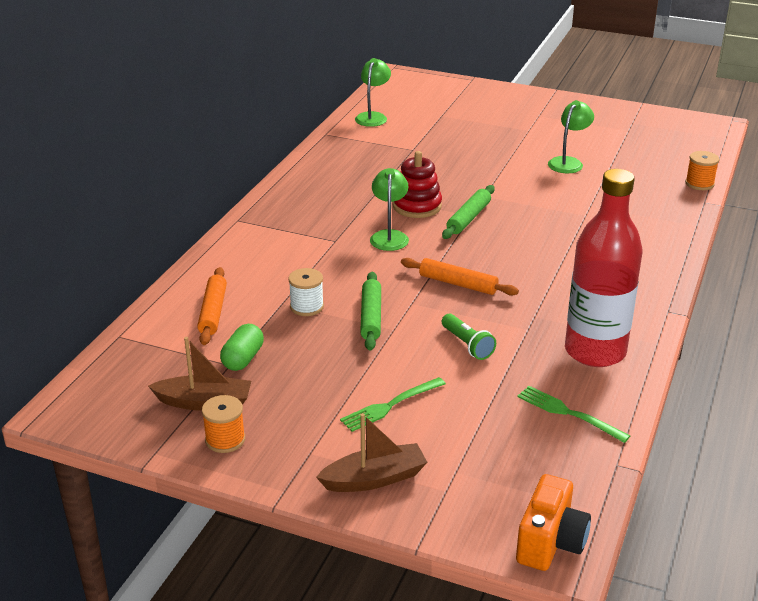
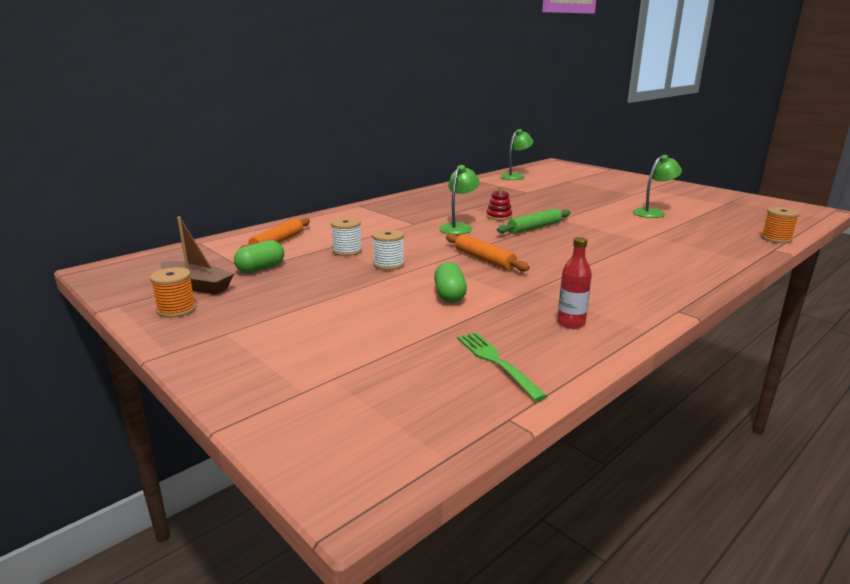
camera: 25 degrees right, 10 degrees down
(371, 317) = (388, 264): green rolling pin -> white spool
(374, 478) = (252, 364): brown boat -> none
(390, 405) = (334, 318): green fork -> none
(417, 206) = (499, 216): red stacking toy -> red stacking toy, size x0.61
(467, 345) = (449, 295): green flashlight -> green capsule
(550, 542) = (354, 471): orange camera -> none
(595, 351) = (571, 323): red bottle -> red bottle, size x0.42

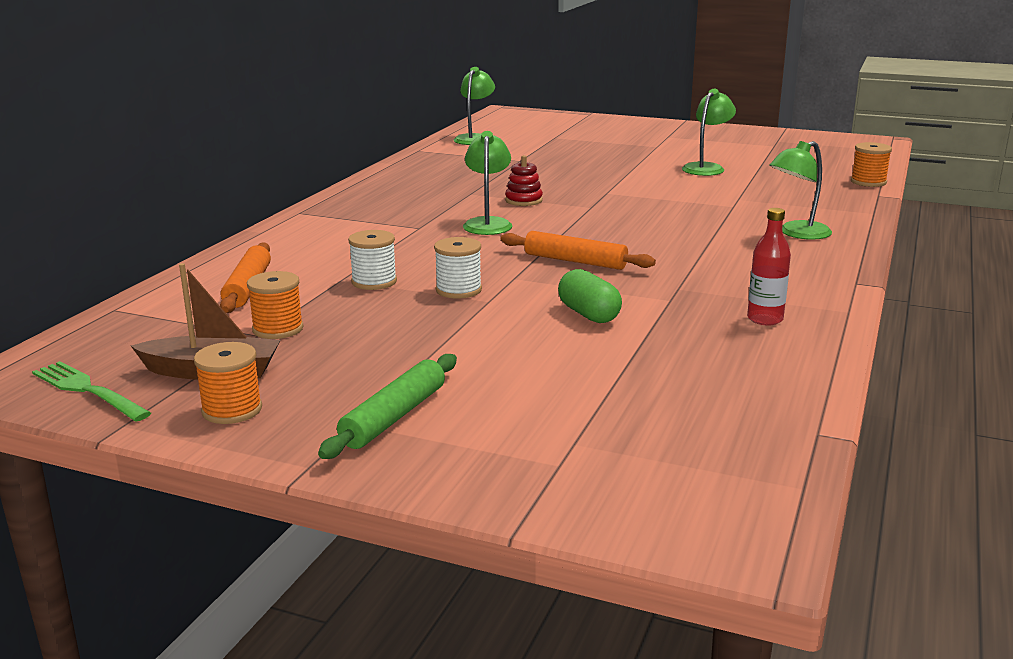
camera: 25 degrees left, 0 degrees up
(261, 268) = (278, 329): green capsule -> orange spool
(496, 362) = (737, 379): green fork -> green fork (88, 390)
(534, 228) = (588, 209): green rolling pin -> green rolling pin (394, 417)
(671, 267) = (797, 233): none -> green lamp

